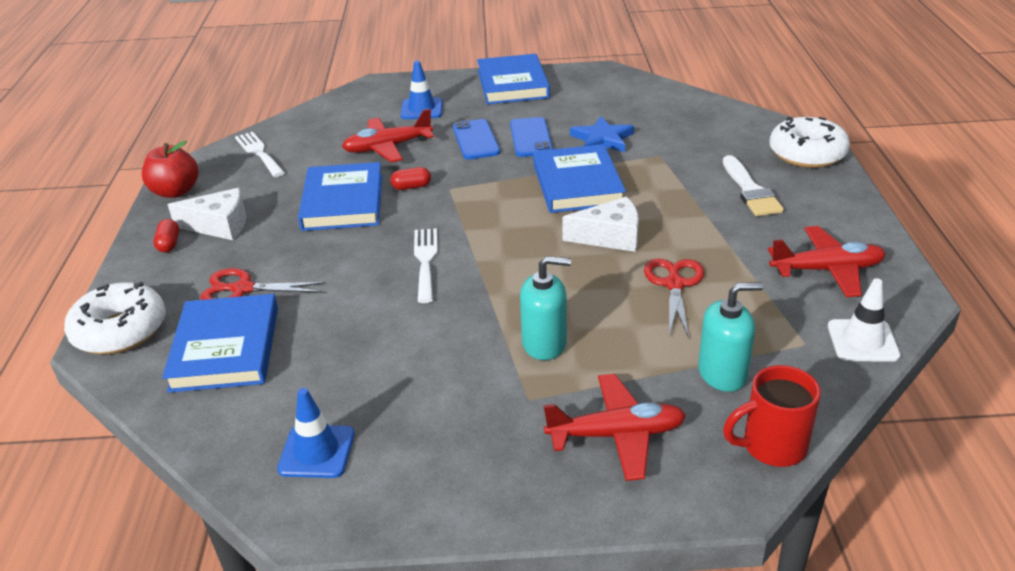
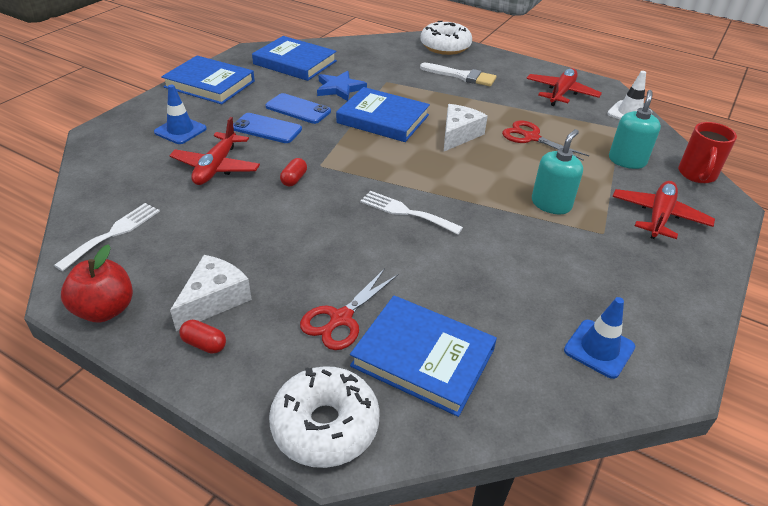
camera: 60 degrees left, 5 degrees up
(259, 153) = (113, 233): white fork -> white fork turned 120 degrees clockwise
(343, 202) = (271, 218): blue book -> blue book (295, 62)

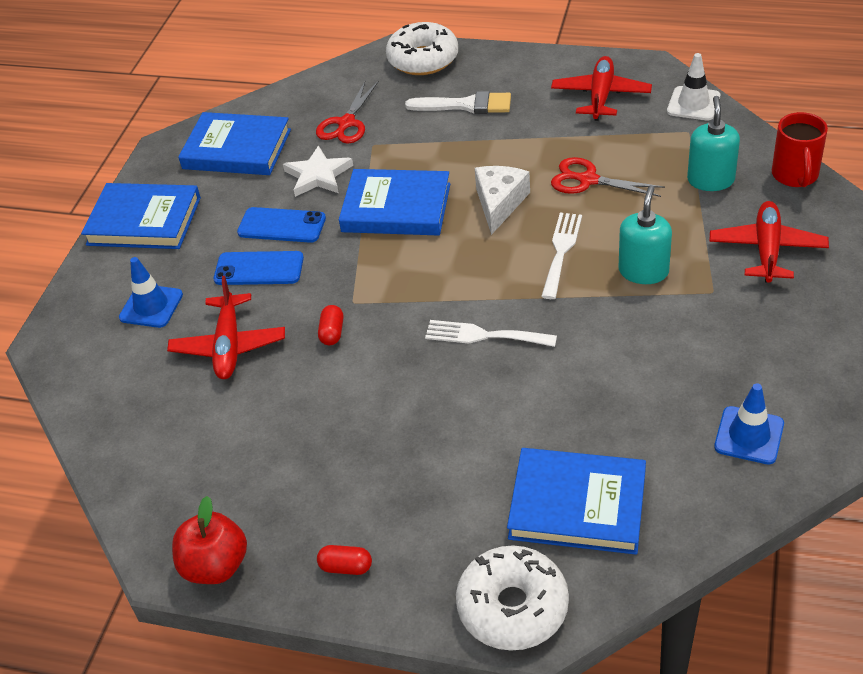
camera: 10 degrees left, 5 degrees up
(113, 233) = (163, 473): white fork -> white fork (561, 251)
(214, 299) = (327, 514): white cheese -> none
(339, 88) = (318, 175): blue star -> white star
(341, 319) = (474, 491): red scissors -> red scissors (346, 123)

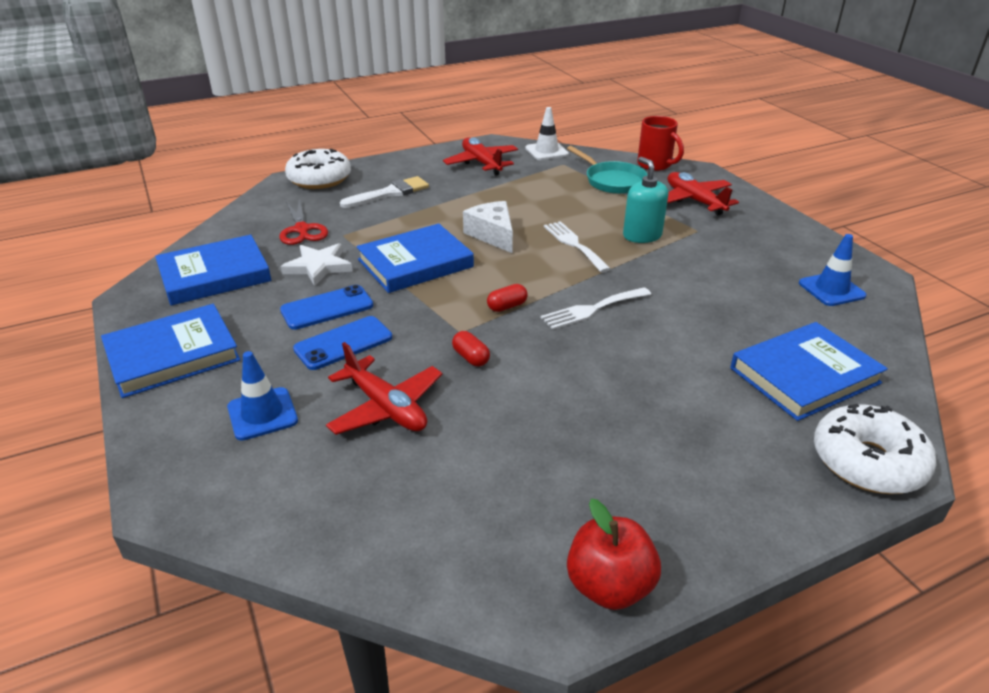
camera: 45 degrees left, 10 degrees down
(346, 567) = (718, 512): red capsule -> red capsule (507, 306)
(587, 180) = (536, 204): red scissors -> none
(710, 180) = (612, 181): turquoise soap dispenser -> turquoise pan

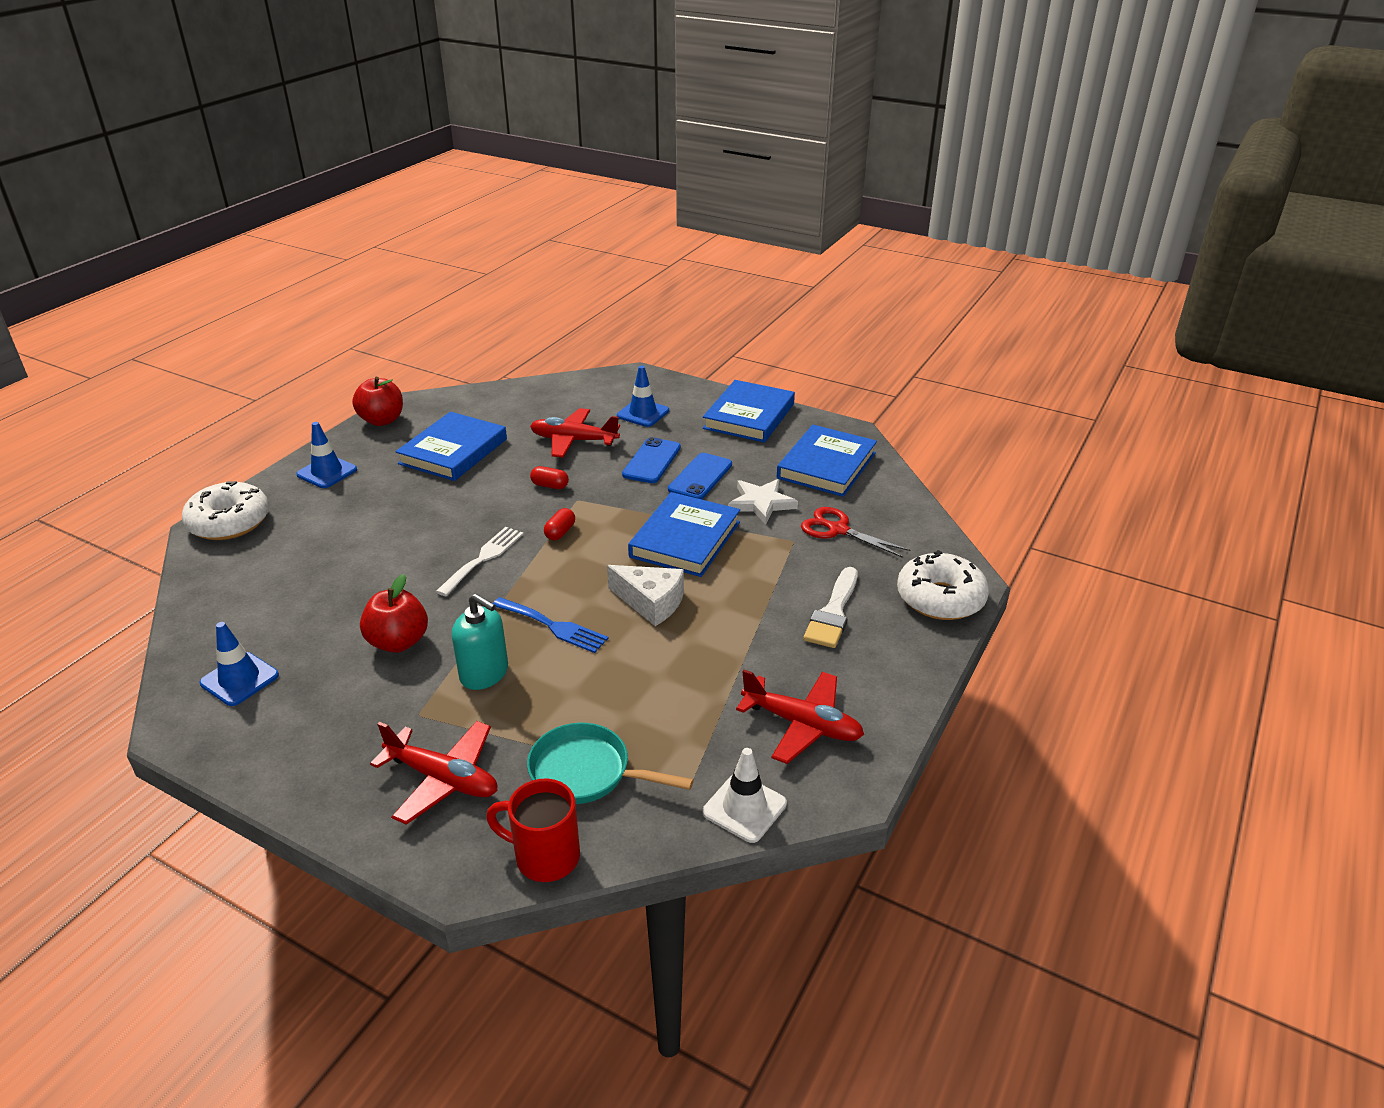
camera: 145 degrees right, 0 degrees up
(574, 244) = (553, 626): white fork -> blue fork
(696, 273) = (398, 642): none -> red apple
(726, 498) = (327, 472): none -> blue traffic cone
(804, 375) = (274, 568): blue book -> blue book (453, 451)

